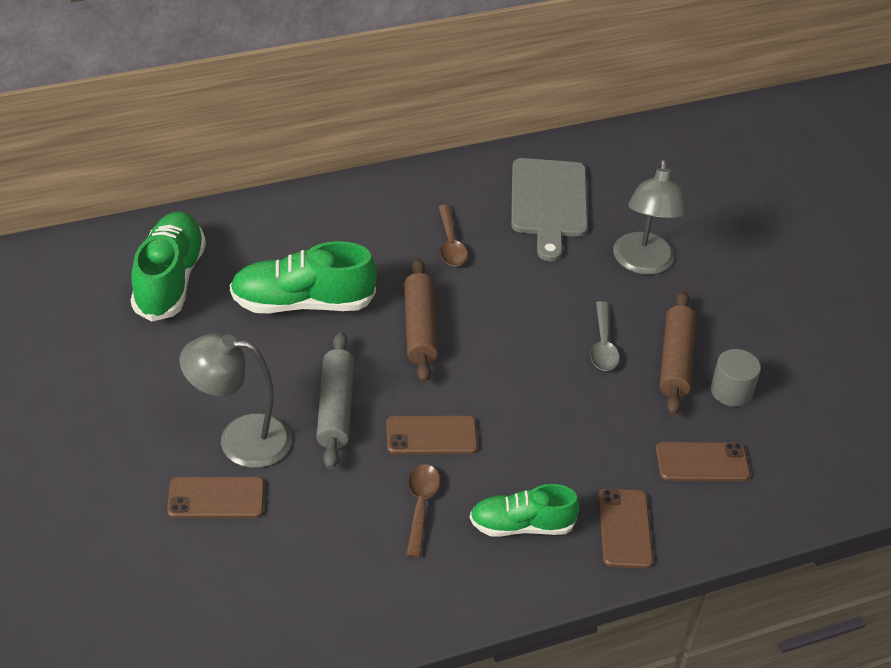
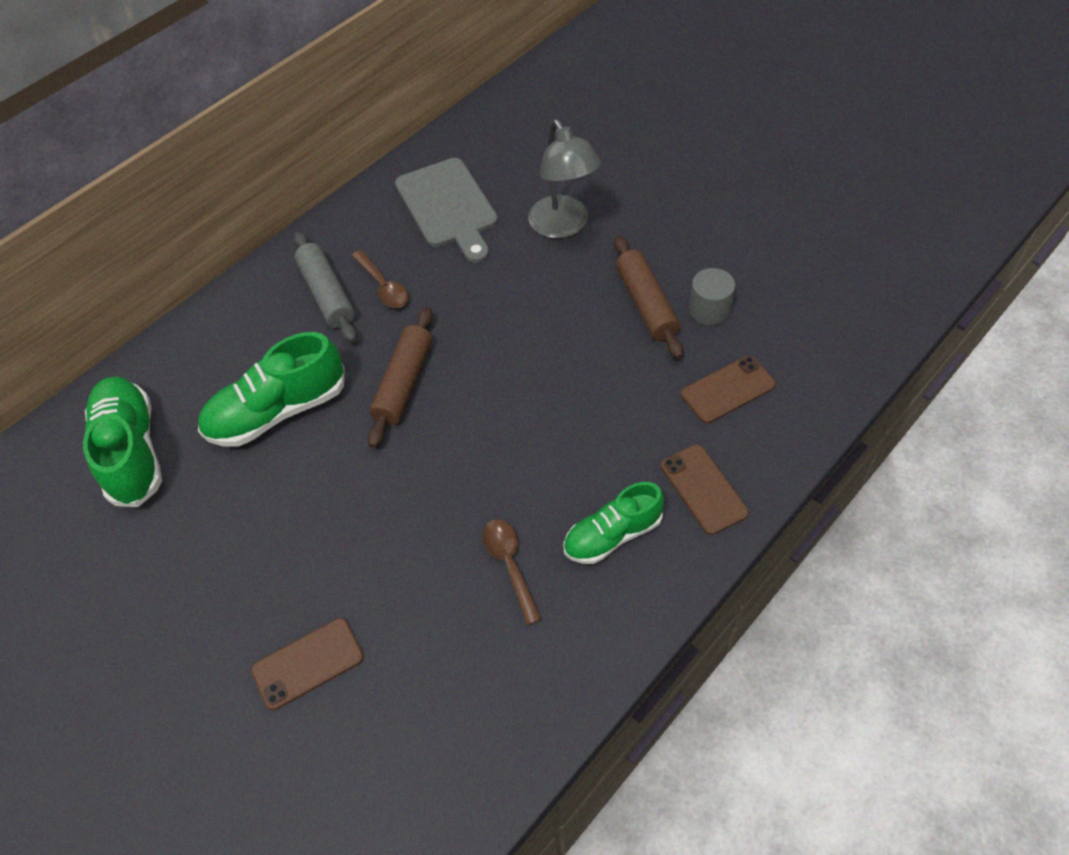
camera: 20 degrees left, 10 degrees up
(240, 440) = (296, 587): grey lamp -> none
(335, 408) = (371, 504): grey rolling pin -> grey rolling pin (327, 294)
(419, 328) = (403, 383): brown rolling pin -> brown rolling pin turned 45 degrees clockwise
(431, 436) = (477, 487): brown phone -> none
(603, 345) = (576, 319): grey spoon -> none

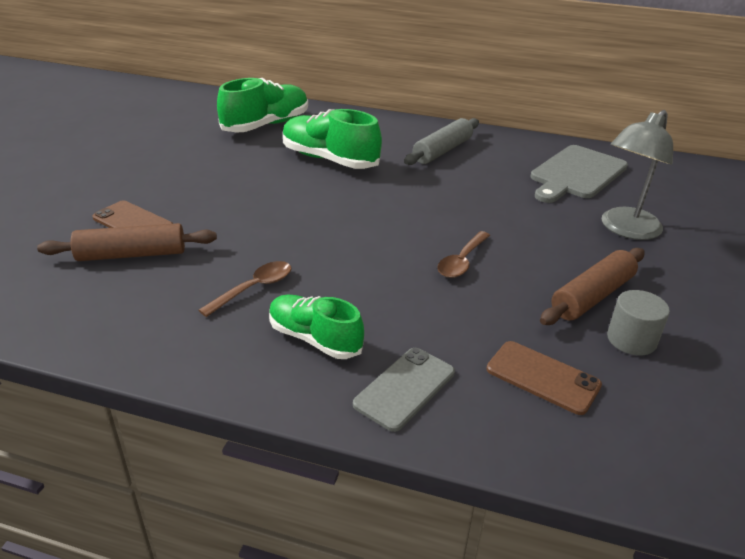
camera: 60 degrees right, 20 degrees down
(383, 286) = (471, 168): brown spoon -> brown spoon (462, 261)
(403, 383) = (392, 198): brown rolling pin -> brown rolling pin (132, 254)
(703, 489) = (404, 388): brown phone -> grey phone

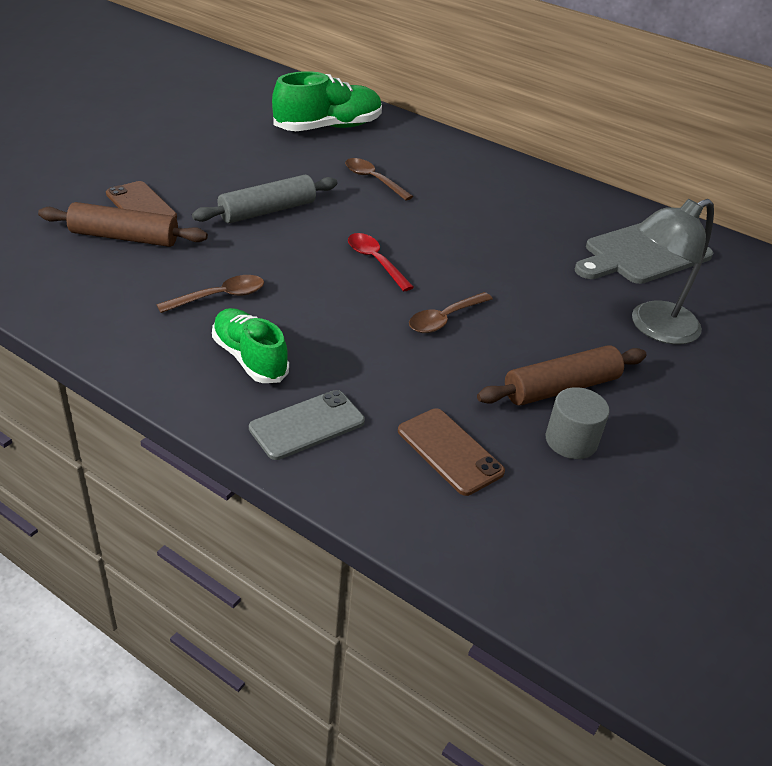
camera: 15 degrees right, 5 degrees up
(329, 160) = (373, 180): green shoe -> brown spoon
(373, 226) = (375, 261): none -> red spoon
(442, 151) = (504, 194): grey rolling pin -> grey rolling pin (267, 211)

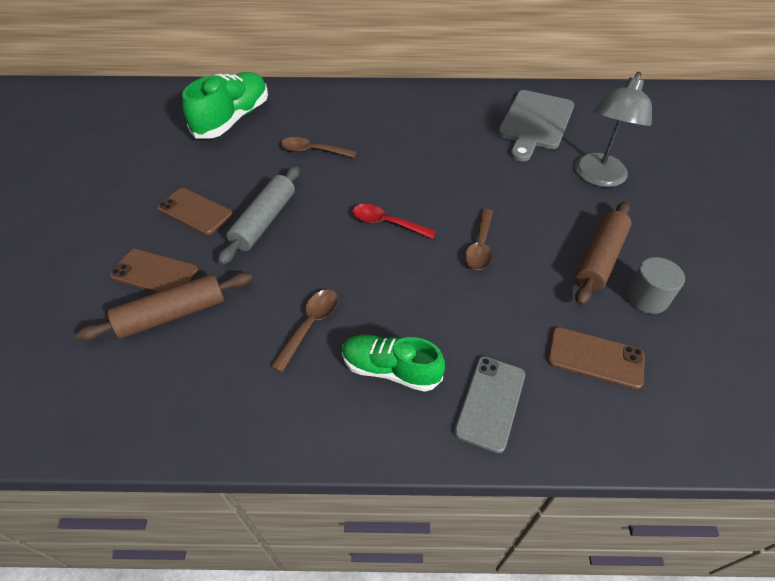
camera: 30 degrees left, 10 degrees up
(218, 179) = (195, 211): none -> brown phone

